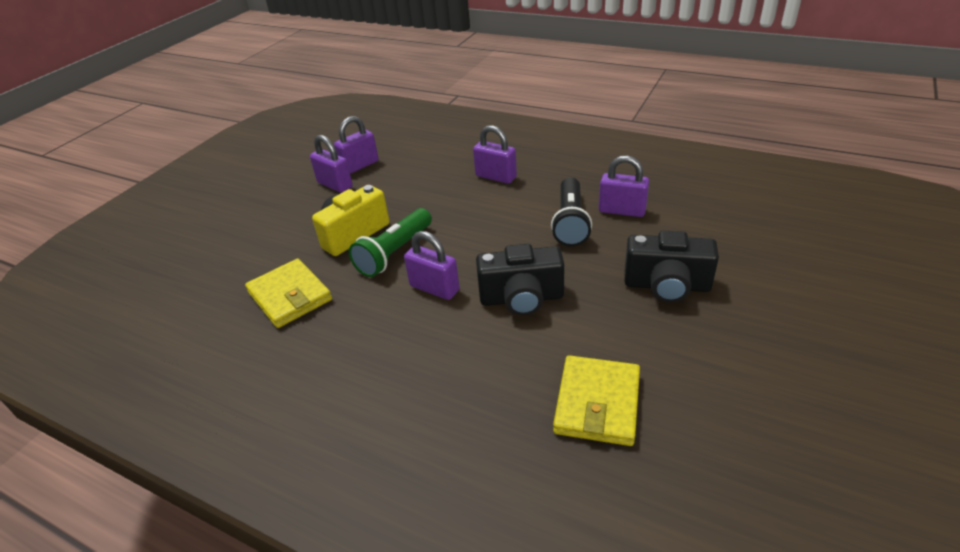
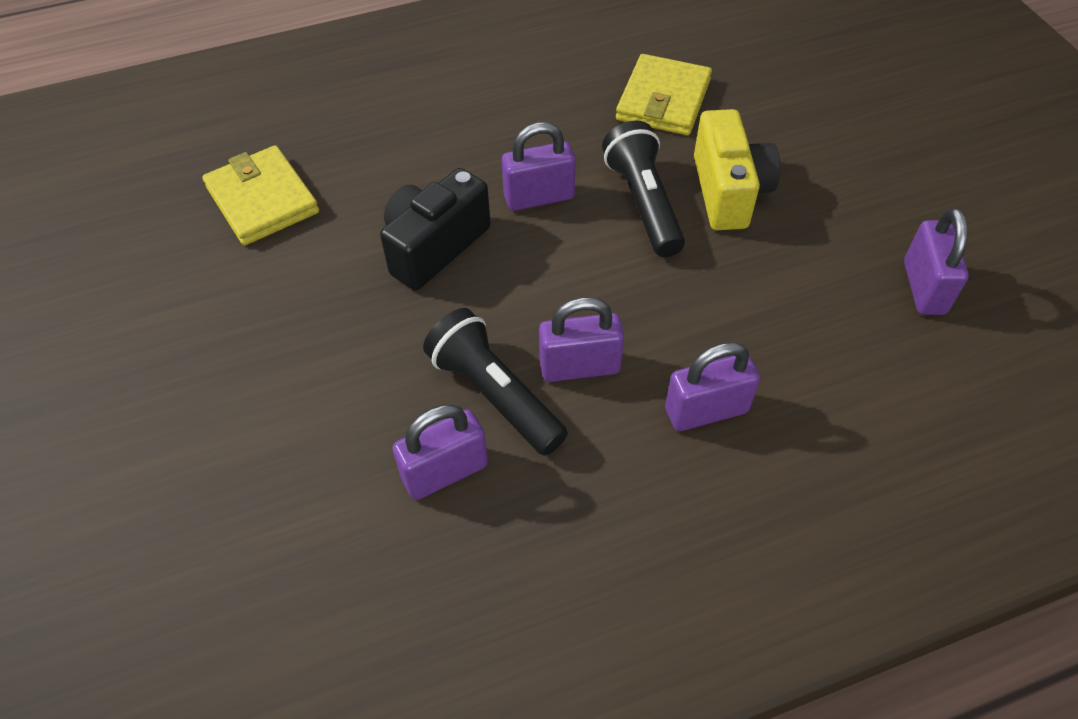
camera: 130 degrees right, 15 degrees up
(290, 296) = (663, 100): yellow wallet -> yellow wallet turned 75 degrees counterclockwise
(335, 185) = (886, 235): purple padlock -> purple padlock (579, 367)
(394, 253) = (643, 204): green flashlight -> black flashlight
(666, 286) = (284, 372): black camera -> none

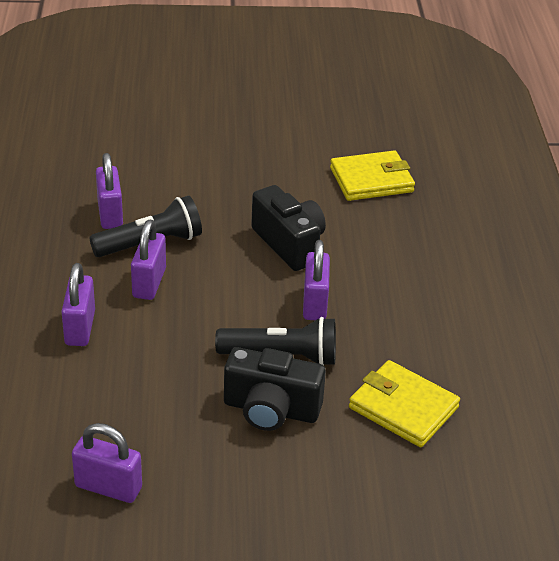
camera: 105 degrees right, 15 degrees down
(728, 191) = (271, 409): yellow camera -> black camera

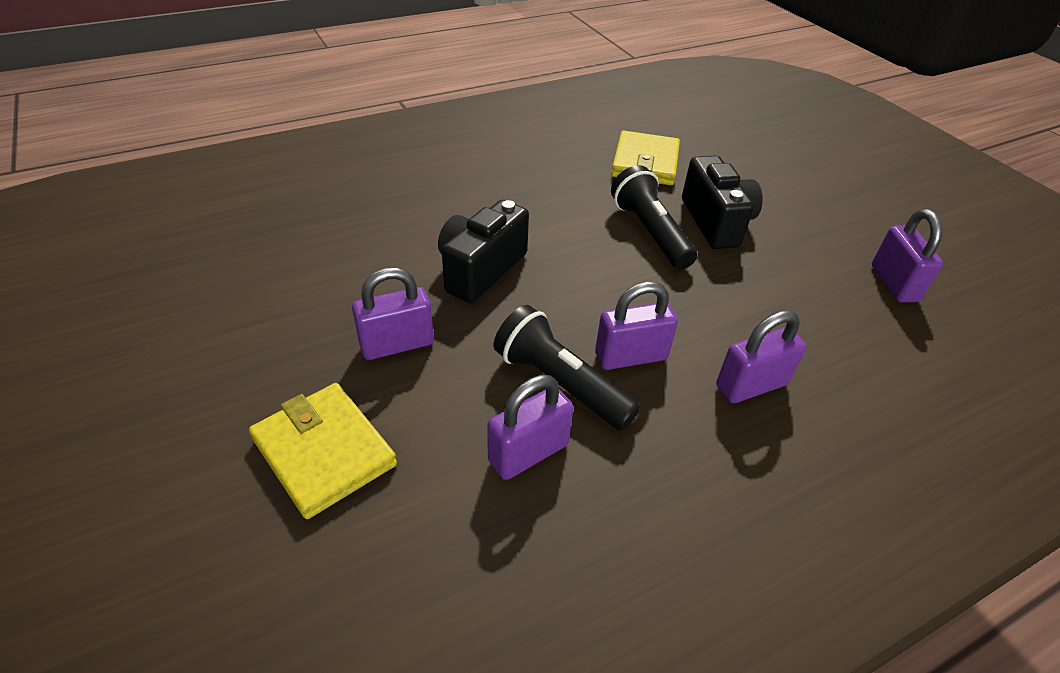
camera: 115 degrees left, 5 degrees up
(314, 303) = (562, 231): purple padlock -> purple padlock (397, 344)
(371, 180) = (320, 240): yellow wallet -> yellow wallet (324, 452)

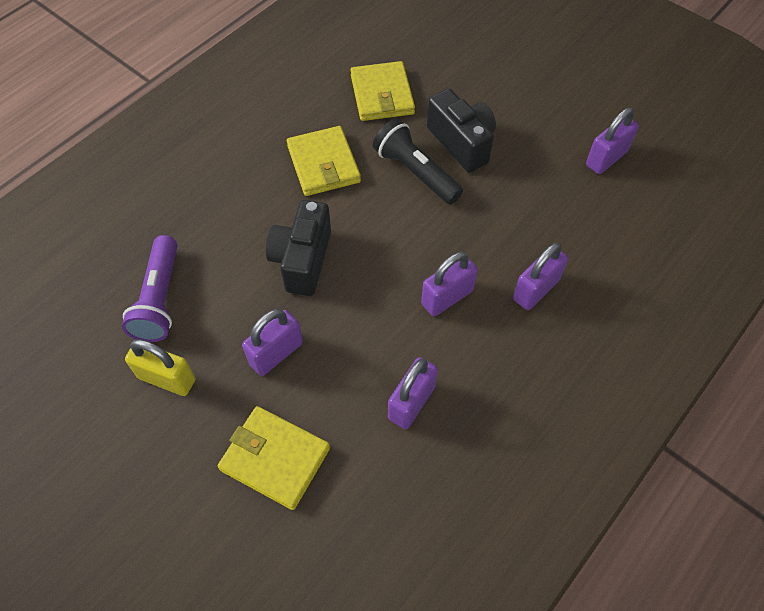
camera: 20 degrees left, 15 degrees up
(265, 328) = (167, 379): none -> yellow padlock
(310, 256) = (159, 299): none -> purple flashlight
(552, 199) = (323, 164): none -> yellow wallet
(560, 384) = (408, 340): black flashlight -> none
(893, 283) = (606, 158): purple padlock -> purple padlock turned 75 degrees clockwise

